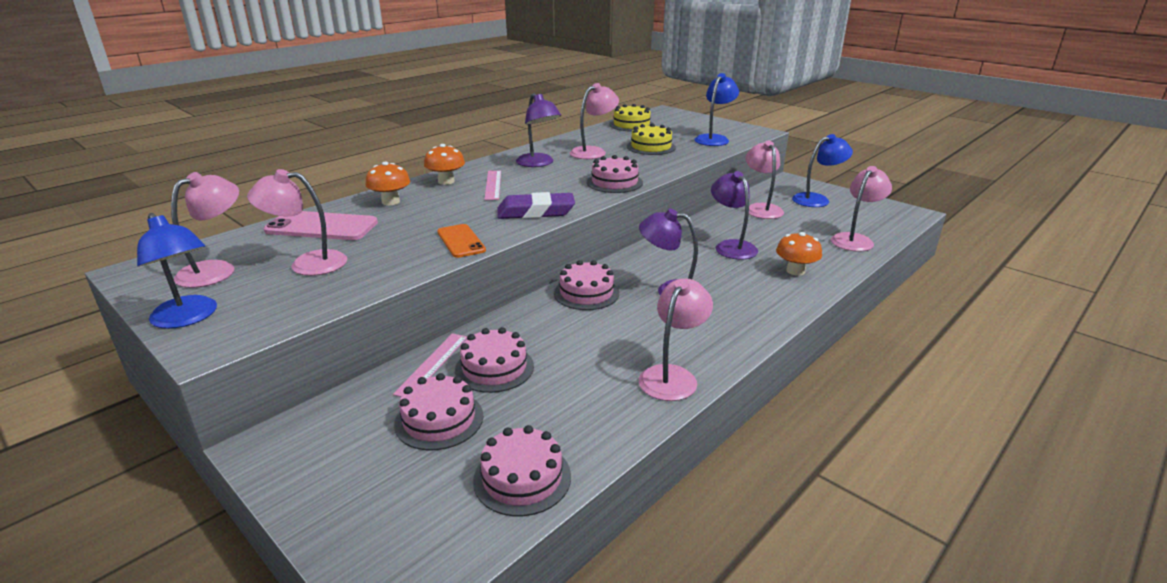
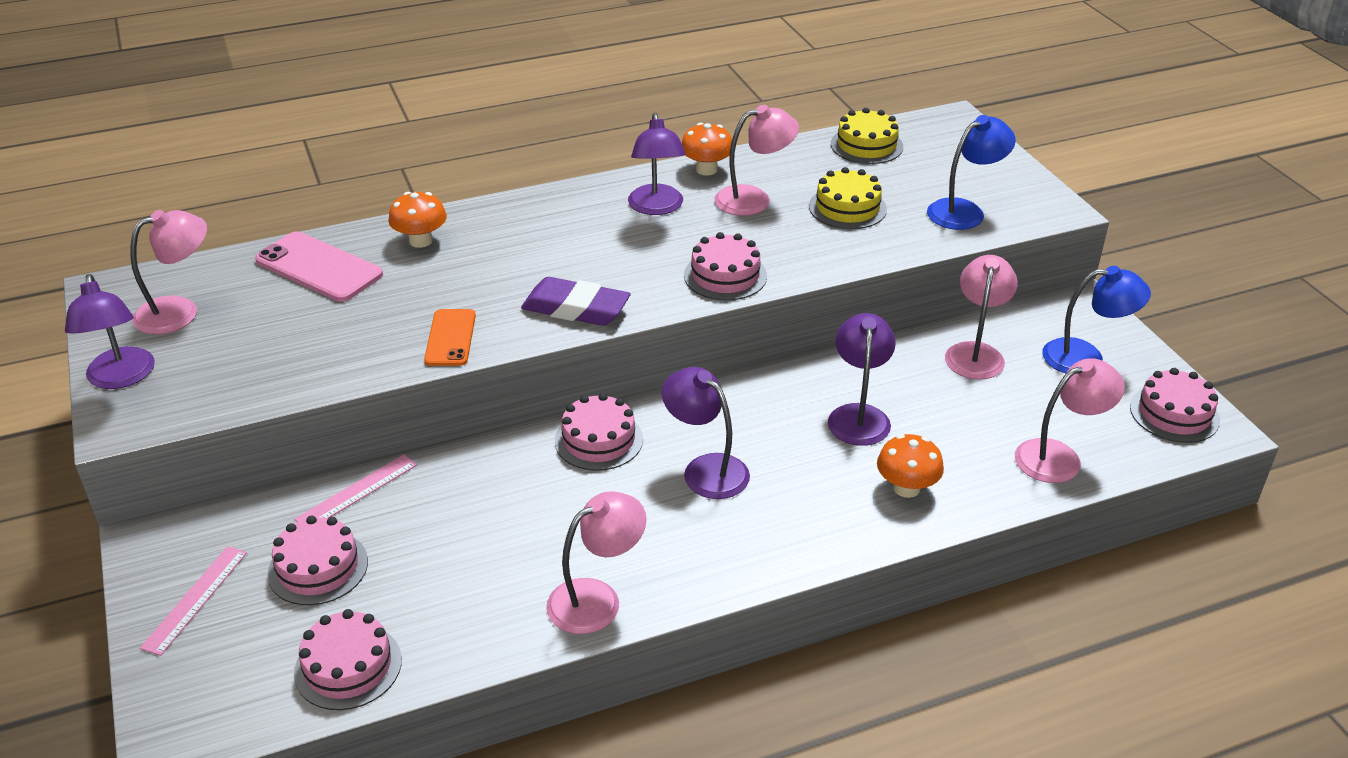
camera: 25 degrees right, 10 degrees up
(188, 318) = (121, 378): blue lamp -> purple lamp
(307, 263) = (269, 328): pink lamp -> none
(446, 181) = (511, 216): orange mushroom -> orange mushroom (706, 169)
(493, 185) = (564, 239): pink ruler -> pink ruler (195, 599)
(494, 368) = (415, 519): pink cake -> pink cake (1174, 413)

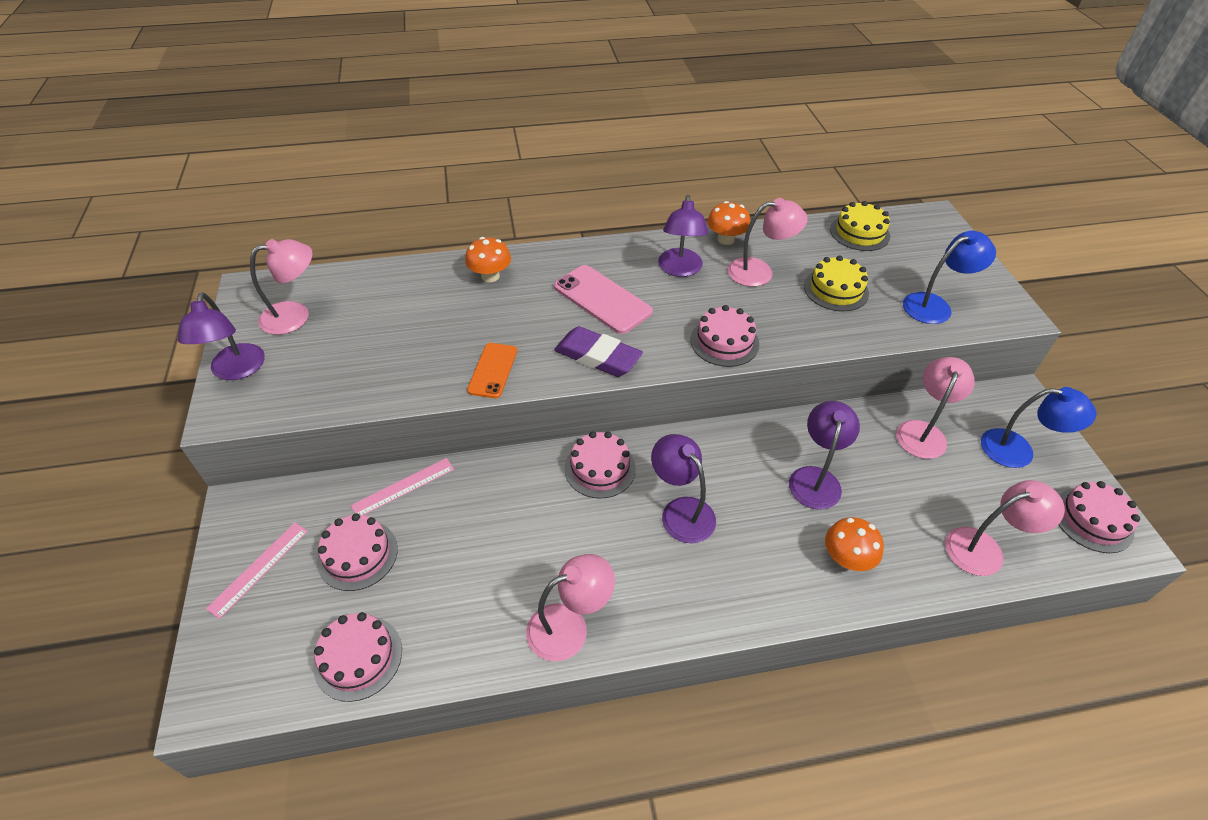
camera: 10 degrees right, 10 degrees up
(318, 268) = (408, 290): pink phone -> pink phone (602, 299)

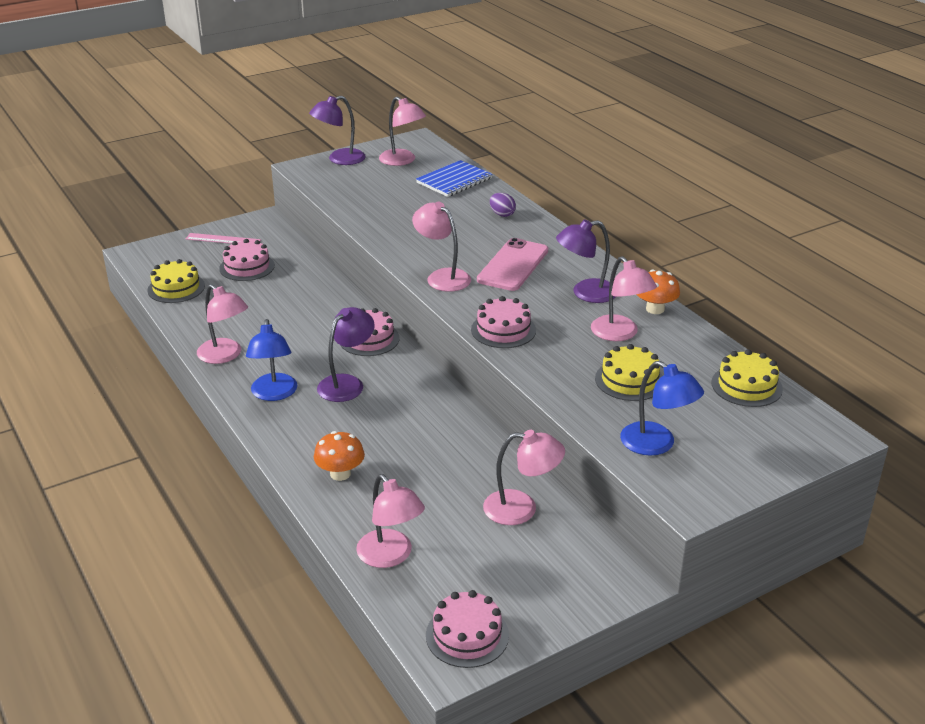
camera: 70 degrees right, 15 degrees down
(358, 657) = (176, 288): pink cake -> yellow cake
(384, 288) = (454, 181): none -> blue notebook
(403, 487) = (308, 267): pink ruler -> none
(490, 276) = (502, 214): orange mushroom -> purple egg
(493, 370) = (398, 240): orange phone -> none
(597, 356) = (442, 277): purple eraser -> pink lamp
(815, 478) = (420, 447): purple lamp -> none
(1018, 450) = (537, 578): blue lamp -> blue lamp (274, 394)

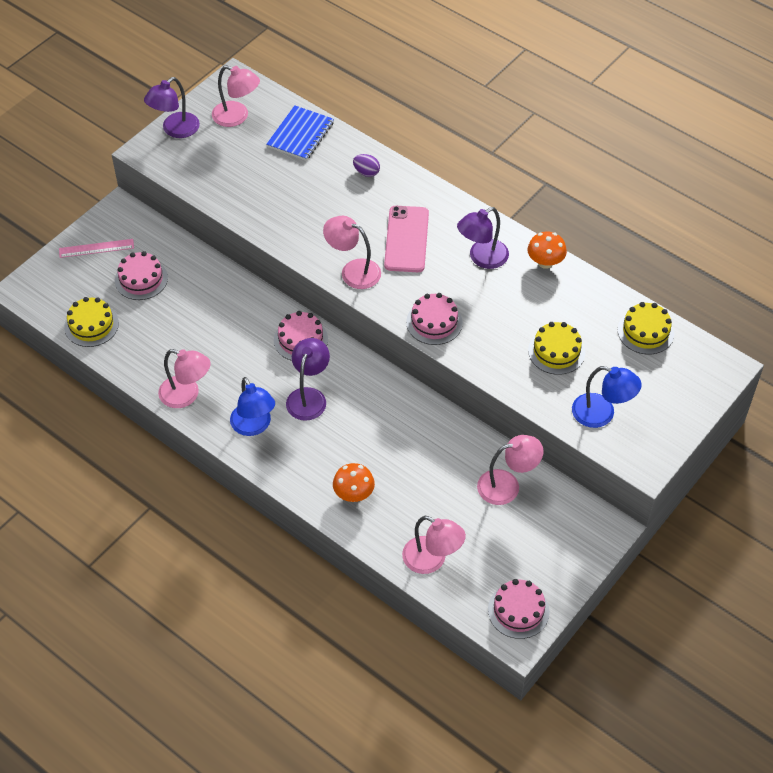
camera: 20 degrees left, 20 degrees up
(620, 334) = (529, 300): pink lamp -> none

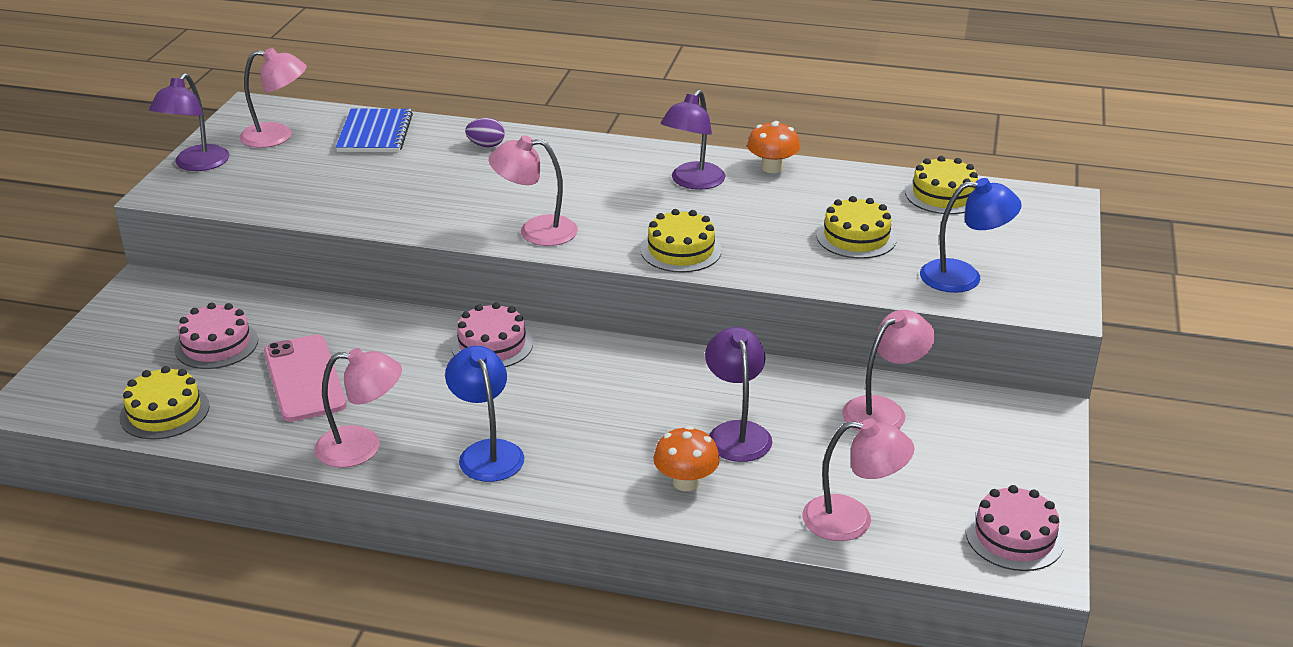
camera: 25 degrees left, 20 degrees down
(96, 248) = (128, 330): pink ruler -> none
(254, 426) = (487, 452): blue lamp -> blue lamp turned 150 degrees counterclockwise
(309, 397) = (545, 398): purple lamp -> purple lamp (737, 432)
(406, 239) = (583, 188): pink phone -> pink phone (304, 378)
(434, 322) = (681, 250): pink cake -> yellow cake

